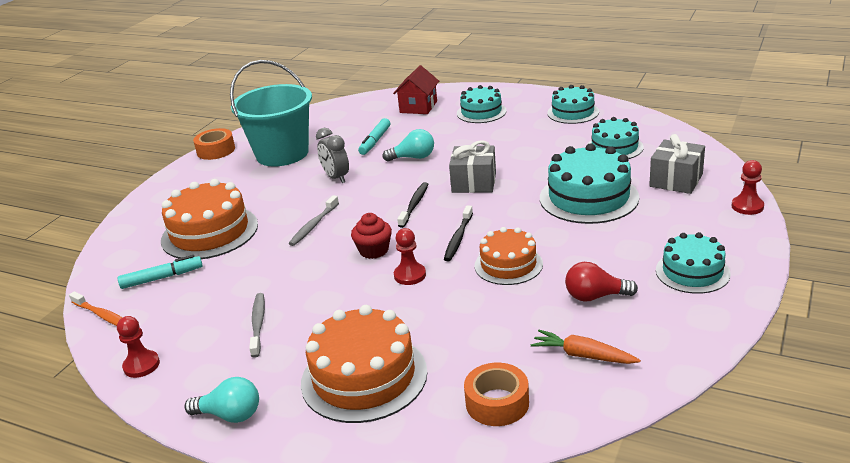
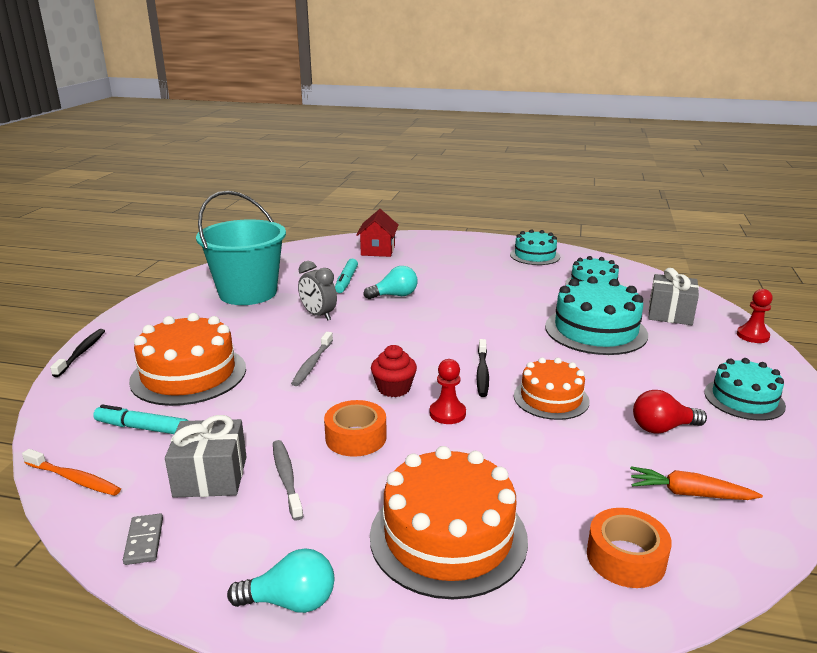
camera: 15 degrees left, 5 degrees down
(141, 365) = (144, 541): red pawn -> grey domino
(162, 278) = (142, 428): turquoise marker -> turquoise marker turned 135 degrees counterclockwise
(216, 150) = (169, 290): orange tape -> orange tape (356, 437)
(414, 205) = (417, 340): black toothbrush -> black toothbrush (81, 352)
(474, 182) = (470, 318): grey gift -> grey gift (210, 476)
(481, 112) = (444, 255): turquoise cake -> none

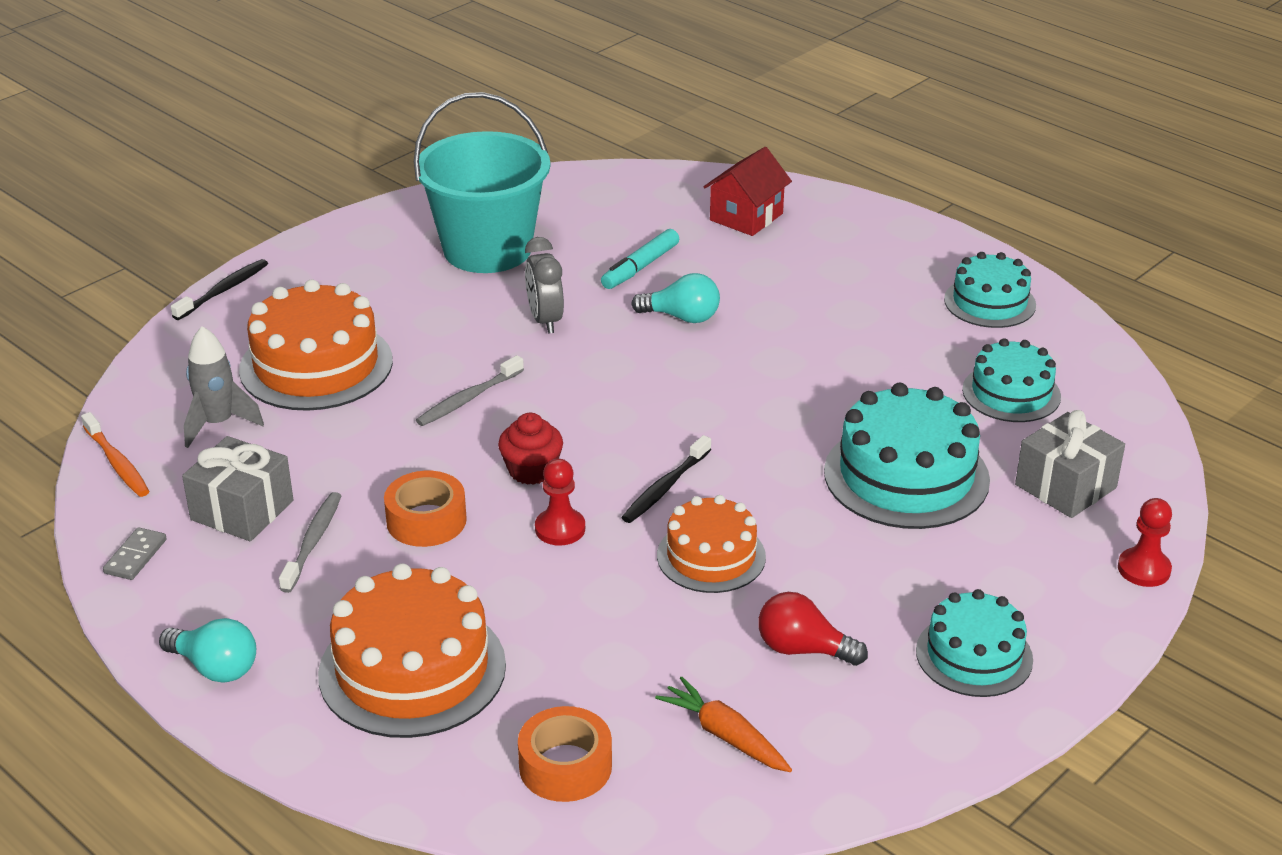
camera: 30 degrees right, 10 degrees up
(142, 428) = (218, 424): turquoise marker -> grey rocket

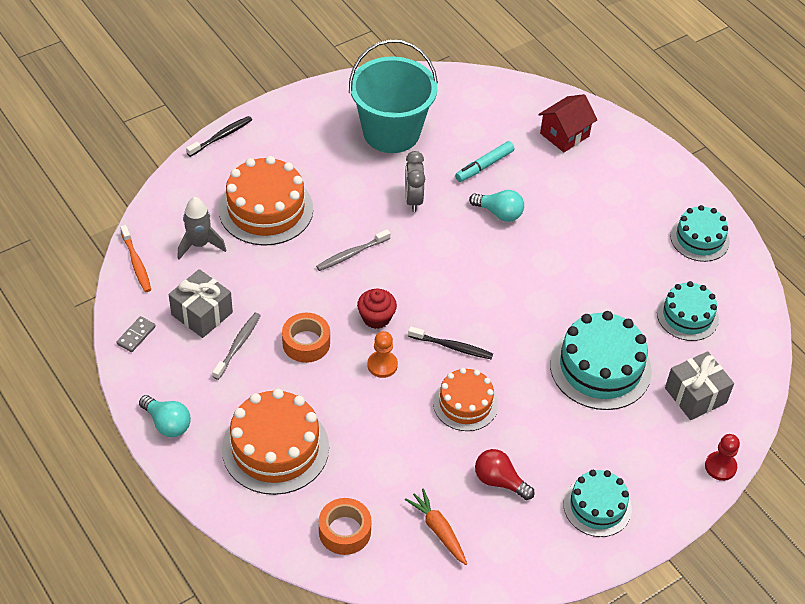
camera: 10 degrees right, 15 degrees up
(560, 529) = (382, 365): red pawn -> orange pawn
(665, 487) = (452, 347): black toothbrush -> black toothbrush turned 120 degrees counterclockwise

